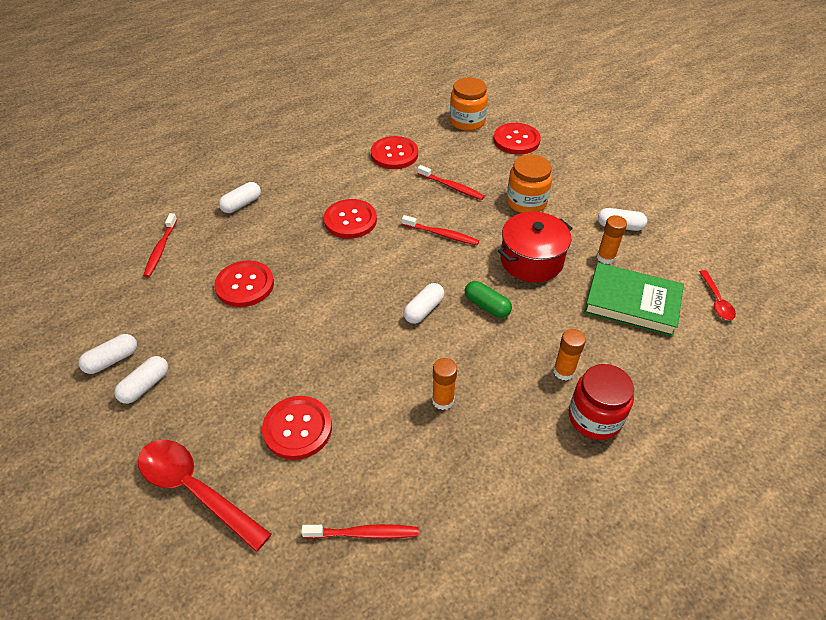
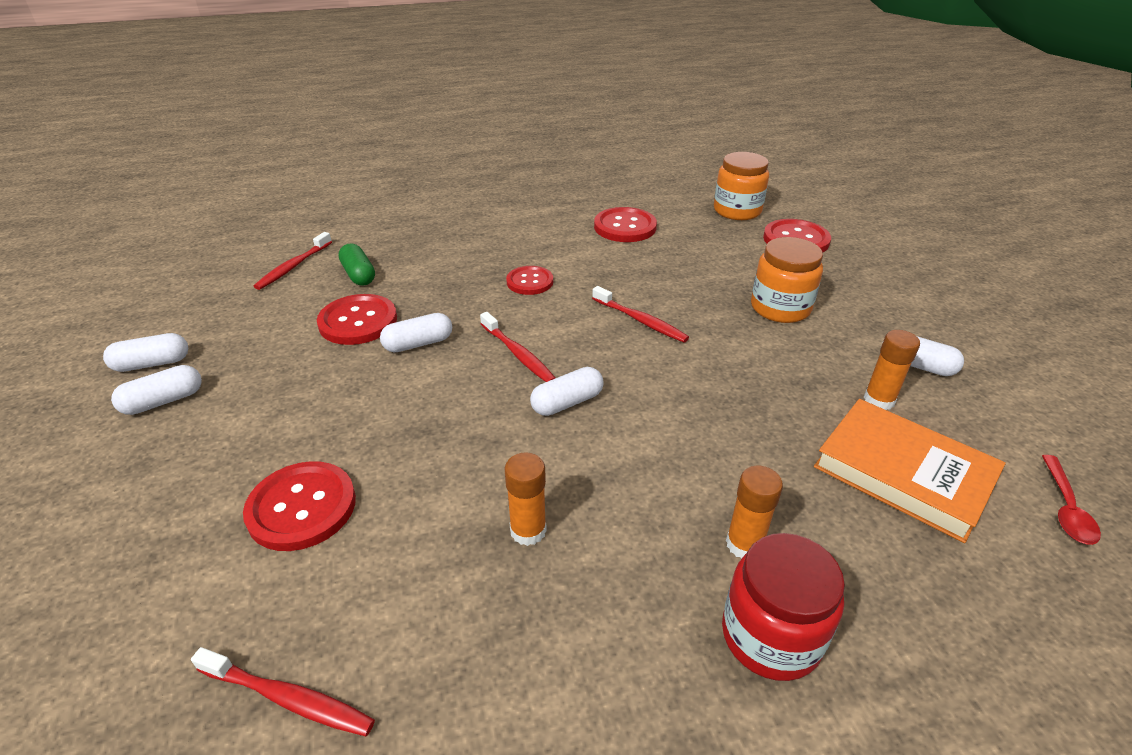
camera: 20 degrees right, 10 degrees down
(195, 490) = (116, 547): red spoon -> none
(241, 204) = (413, 242): white capsule -> white capsule (418, 344)
(350, 220) = (530, 282): red button -> red button, size x0.66
(452, 187) = (682, 272): red toothbrush -> red toothbrush (518, 354)
(487, 306) = (661, 420): green capsule -> green capsule (359, 275)
(531, 260) = (757, 378): red pot -> none
(632, 303) = (903, 473): green book -> orange book

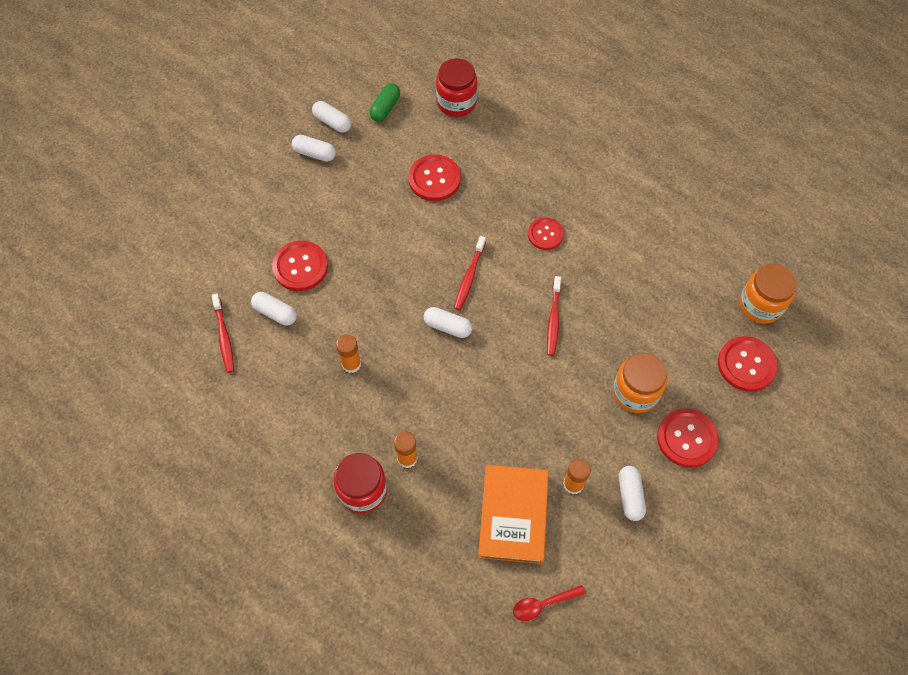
camera: 55 degrees right, 25 degrees up
(293, 266) = (456, 102): red toothbrush -> red jar
(359, 275) = (476, 141): green capsule -> green capsule (385, 108)
(418, 344) = (439, 223): white capsule -> white capsule (275, 313)
(625, 227) = (665, 245): red button -> red button (687, 438)

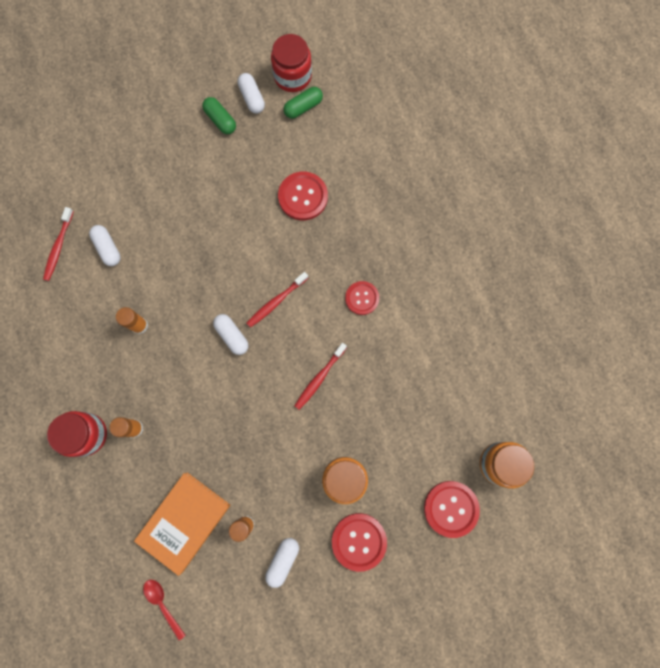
camera: 30 degrees right, 15 degrees up
(300, 267) = (150, 218): red button -> none
(315, 153) = (220, 120): white capsule -> green capsule
(456, 102) = (366, 133): red jar -> red jar (292, 76)
(543, 604) = (163, 604): red spoon -> red spoon turned 45 degrees clockwise

